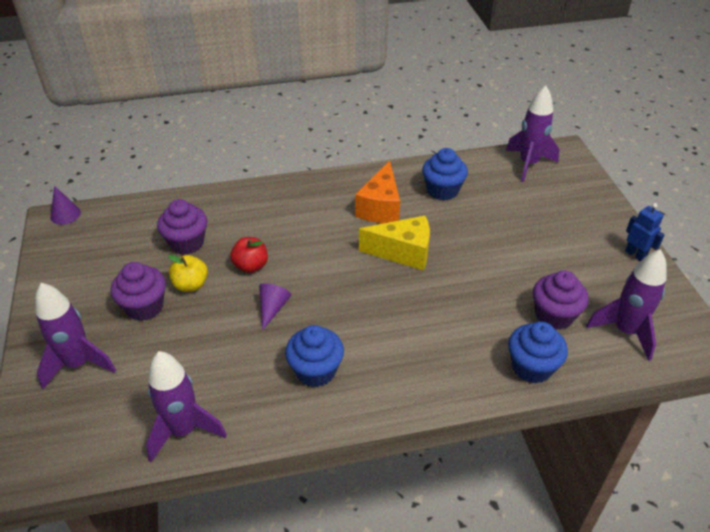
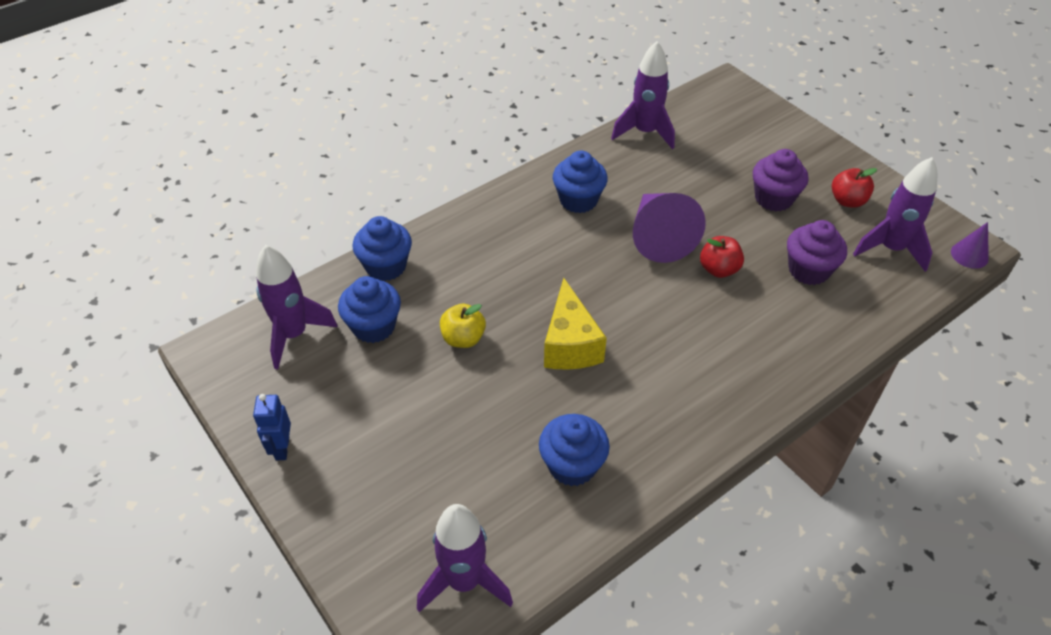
camera: 155 degrees right, 5 degrees up
(78, 364) = (771, 143): purple rocket -> purple rocket (890, 249)
(90, 282) = (847, 201): none -> red apple
(191, 285) = (755, 231): yellow apple -> yellow apple (463, 338)
(273, 308) = (659, 237): purple cone -> purple cone, size x2.03
(380, 207) = (636, 401): orange cheese -> none
(403, 253) = (570, 344): yellow cheese -> yellow cheese turned 75 degrees counterclockwise
(554, 315) = (373, 326): purple cupcake -> blue cupcake
(635, 255) = (282, 448): blue robot -> blue robot turned 60 degrees clockwise

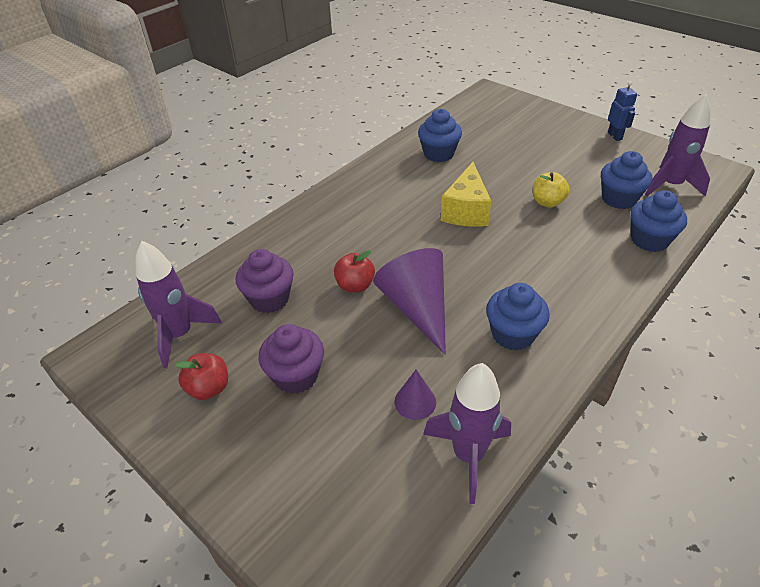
camera: 170 degrees right, 5 degrees down
(464, 581) = (476, 110): purple rocket -> none
(570, 344) = (466, 211): yellow cheese -> yellow cheese turned 150 degrees counterclockwise
(969, 255) = (99, 342): purple cone -> purple cone (415, 401)

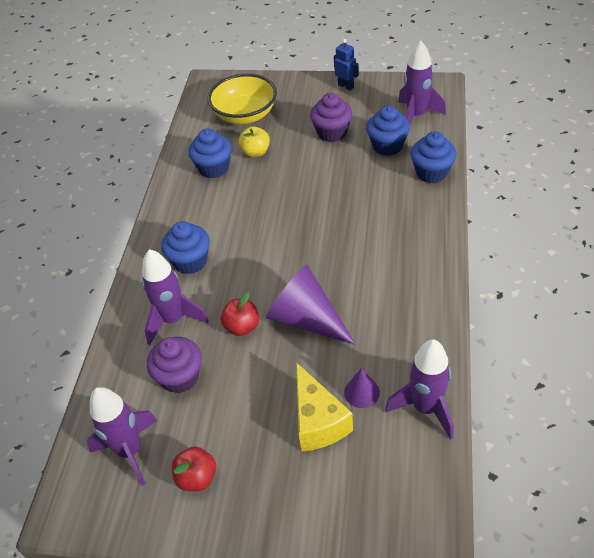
camera: 30 degrees left, 5 degrees up
(296, 376) = (258, 426): purple cupcake -> purple cupcake (332, 133)
(304, 252) = (173, 320): none -> purple rocket
(466, 211) = (279, 213): yellow cheese -> yellow cheese (318, 421)
(500, 125) = (245, 115): none -> yellow bowl
(513, 334) = (391, 301): blue cupcake -> blue cupcake (190, 261)
(547, 202) = (337, 174): yellow apple -> yellow apple (255, 152)

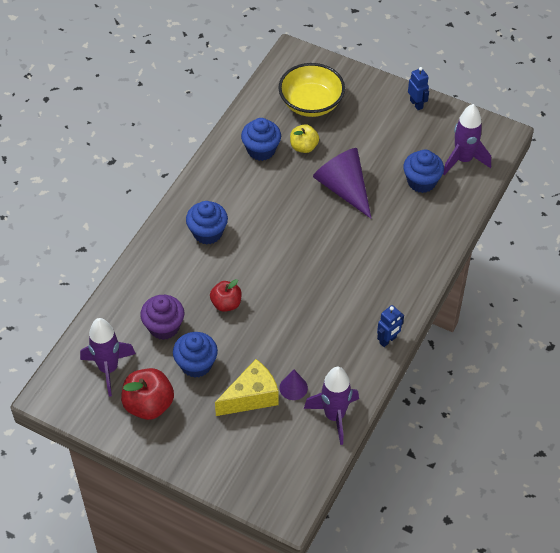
camera: 15 degrees right, 5 degrees up
(173, 320) = (175, 279): purple rocket -> none
(197, 477) = (149, 405): red apple -> red apple, size x1.56
(306, 319) = (278, 315): purple cone -> purple cone (343, 188)
(318, 421) = (251, 397): yellow cheese -> yellow cheese turned 120 degrees counterclockwise
(332, 133) = (379, 150): purple cupcake -> none
(431, 172) = (445, 222): blue cupcake -> blue cupcake (196, 364)
(439, 303) = (388, 340): none -> blue robot

